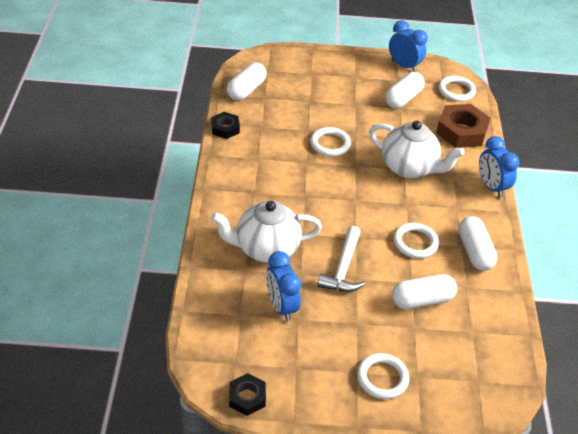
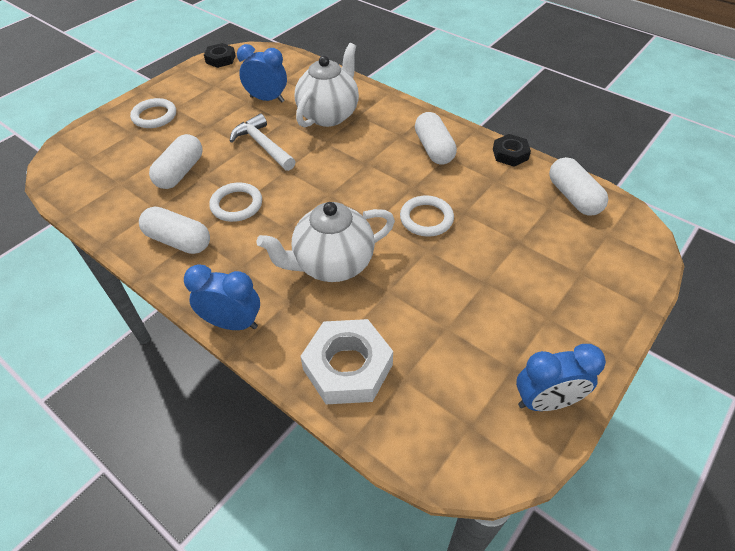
camera: 130 degrees right, 5 degrees up
(403, 98) = (463, 344): white capsule -> white capsule (433, 149)
(456, 91) = (438, 433): white ring -> none
(461, 131) = (347, 367): brown nut -> white nut

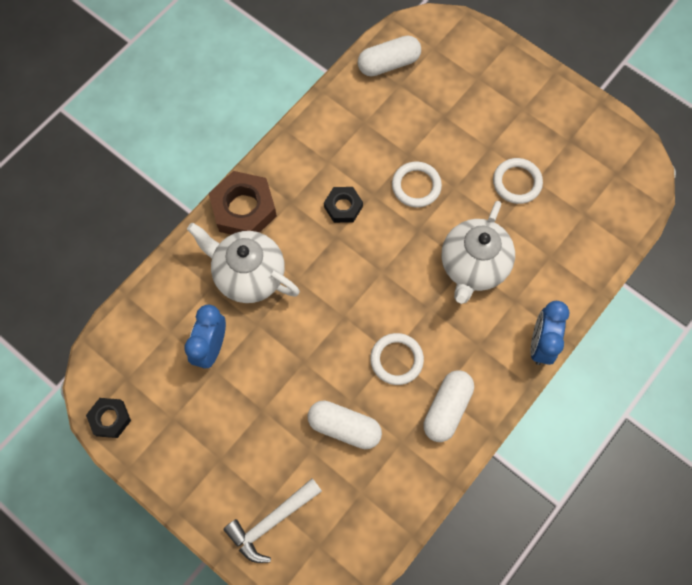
camera: 90 degrees left, 20 degrees up
(154, 116) = (236, 481): white ring -> white ring (517, 182)
(263, 145) = (301, 343): white hammer -> white hammer (271, 522)
(332, 264) = (473, 266): white teapot -> white teapot turned 45 degrees clockwise
(347, 367) = (576, 253): white nut -> none
(391, 110) = (244, 209): none -> brown nut
(433, 149) = (315, 172): white capsule -> none
(510, 154) = (326, 104): black nut -> black nut (343, 207)
(545, 401) = (594, 124): blue clock -> none

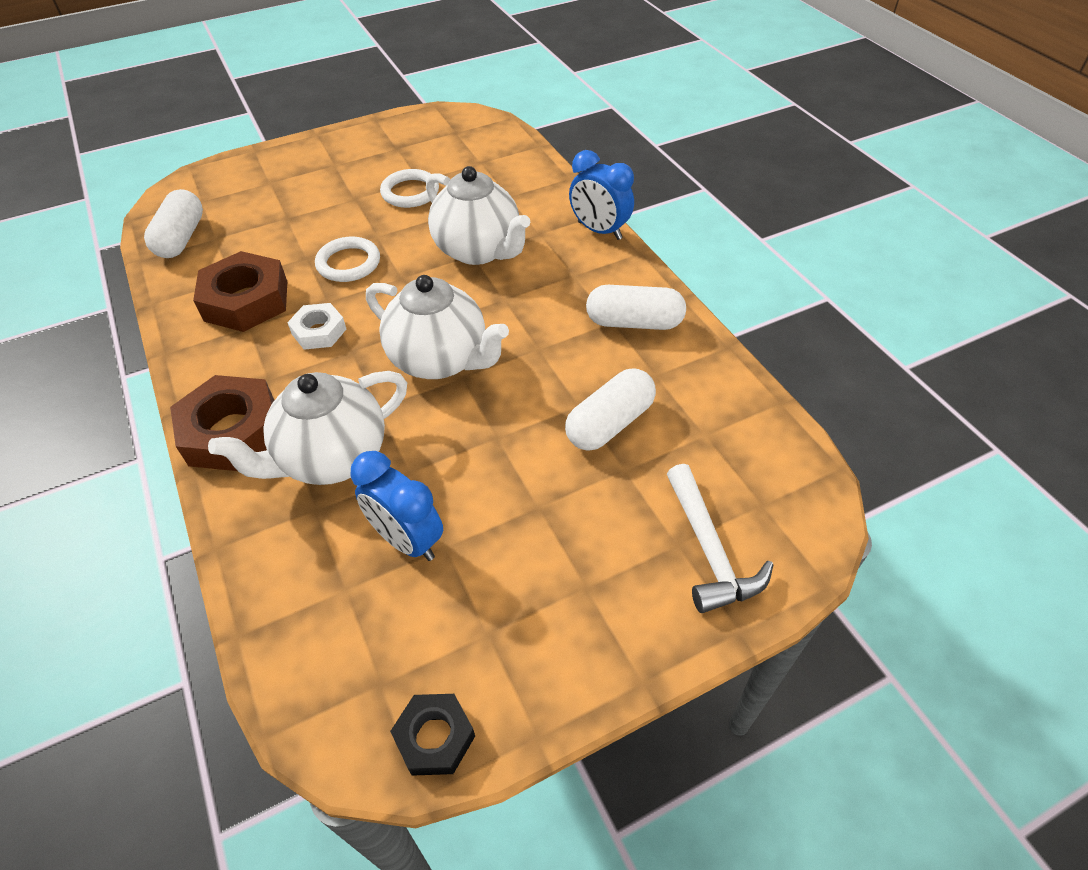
camera: 65 degrees left, 20 degrees down
(343, 207) = (319, 331): black nut -> white nut
(350, 145) = (246, 300): none -> brown nut
(352, 296) = (440, 360): none -> white teapot
(396, 360) = (549, 346): white ring -> none
(447, 409) = (634, 322): white capsule -> white capsule turned 45 degrees counterclockwise

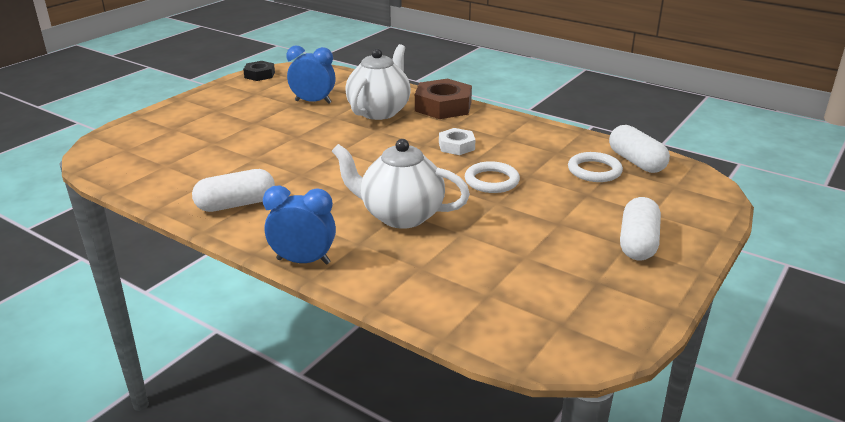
camera: 150 degrees right, 20 degrees down
(246, 300) = (527, 146): brown nut -> none
(410, 192) = (517, 242): white ring -> white ring (594, 171)
(440, 360) = (362, 154): white teapot -> none
(610, 423) = (230, 155): white capsule -> white capsule (637, 243)
(709, 551) = (155, 130): white hammer -> none

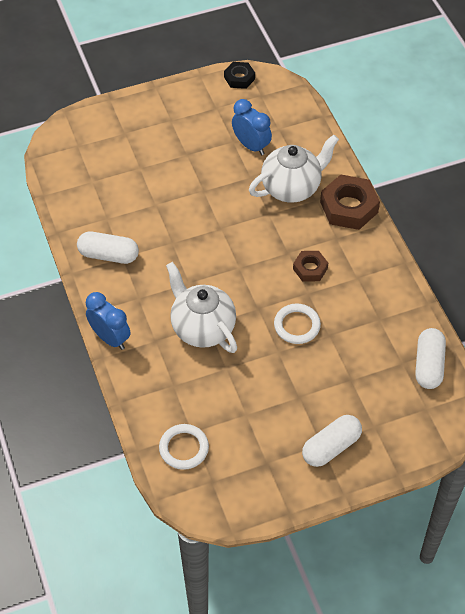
camera: 35 degrees right, 25 degrees up
(456, 146) = (310, 269): white nut -> brown nut
(594, 171) = (384, 357): white ring -> white ring (184, 448)

